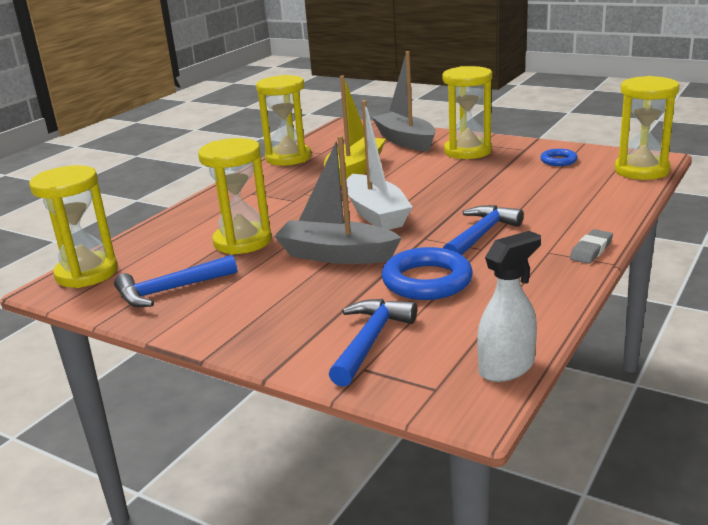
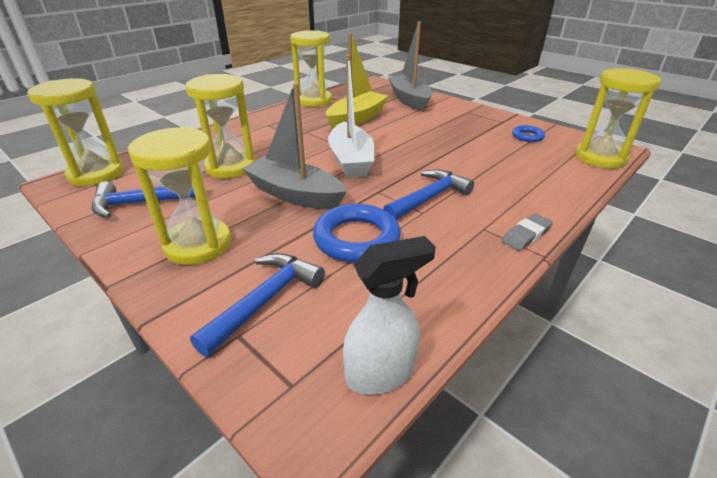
camera: 10 degrees right, 10 degrees up
(467, 151) = (454, 116): yellow hourglass -> yellow hourglass (198, 245)

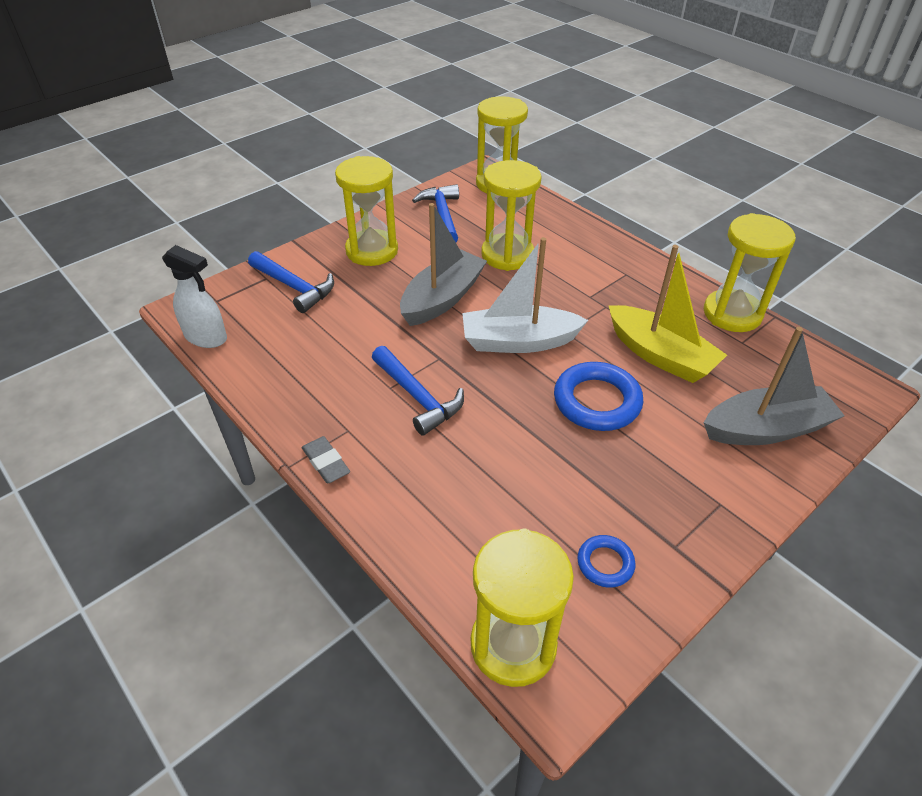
camera: 95 degrees right, 10 degrees up
(356, 238) = (356, 336): blue ring -> blue ring (597, 401)
(381, 373) = (206, 337): white spray bottle -> white spray bottle turned 45 degrees counterclockwise

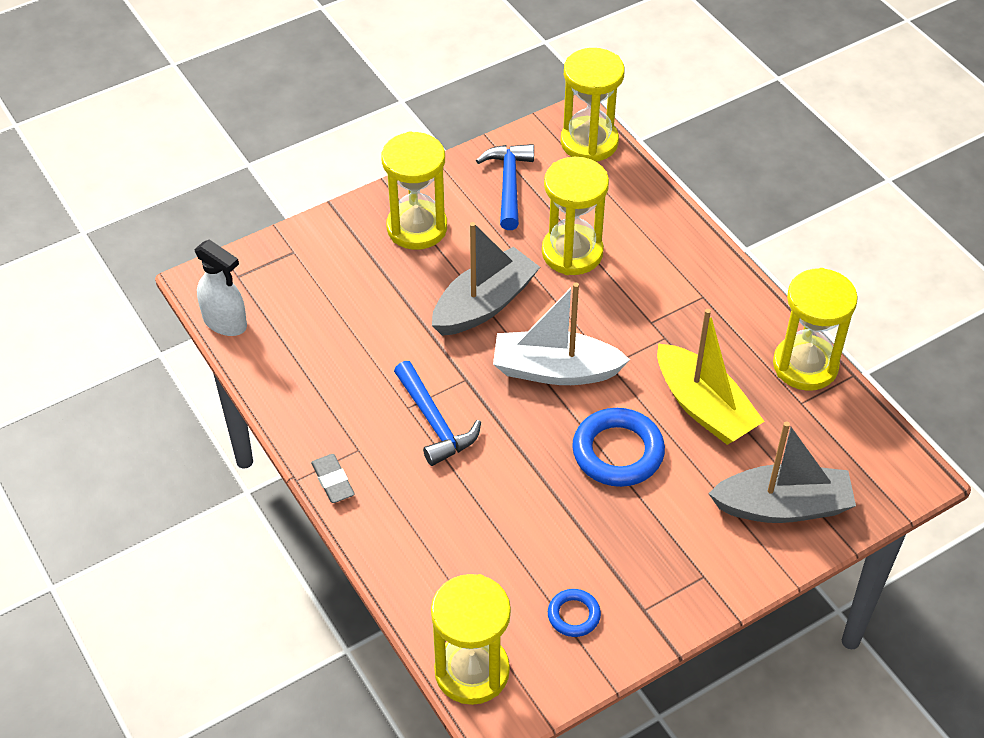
camera: 10 degrees right, 5 degrees up
(294, 287) = (323, 268): blue hammer -> none

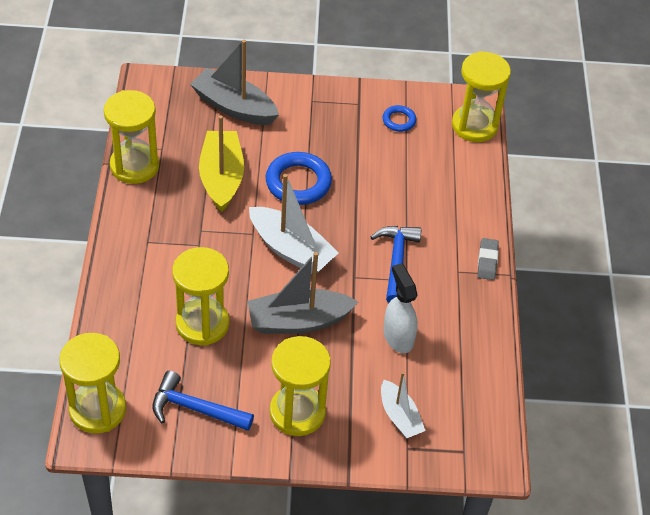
camera: 150 degrees left, 0 degrees up
(225, 322) = (495, 415): white spray bottle -> white spray bottle (398, 337)
(319, 273) = (399, 416): none -> white boat
(509, 184) = (195, 409): blue hammer -> blue hammer turned 75 degrees clockwise

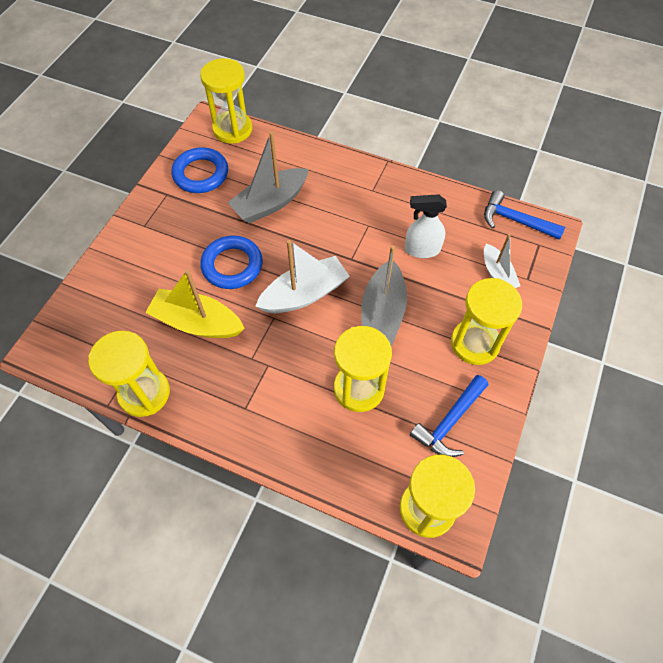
camera: 65 degrees left, 10 degrees up
(234, 107) = (117, 286): grey boat -> grey boat (270, 203)
(396, 261) = (346, 225): blue hammer -> blue hammer (515, 221)
(399, 120) = (201, 174): blue ring -> blue ring, size x1.86
(399, 416) = (497, 274): white boat -> white boat turned 75 degrees clockwise
(487, 261) = (370, 169): grey eraser -> none

